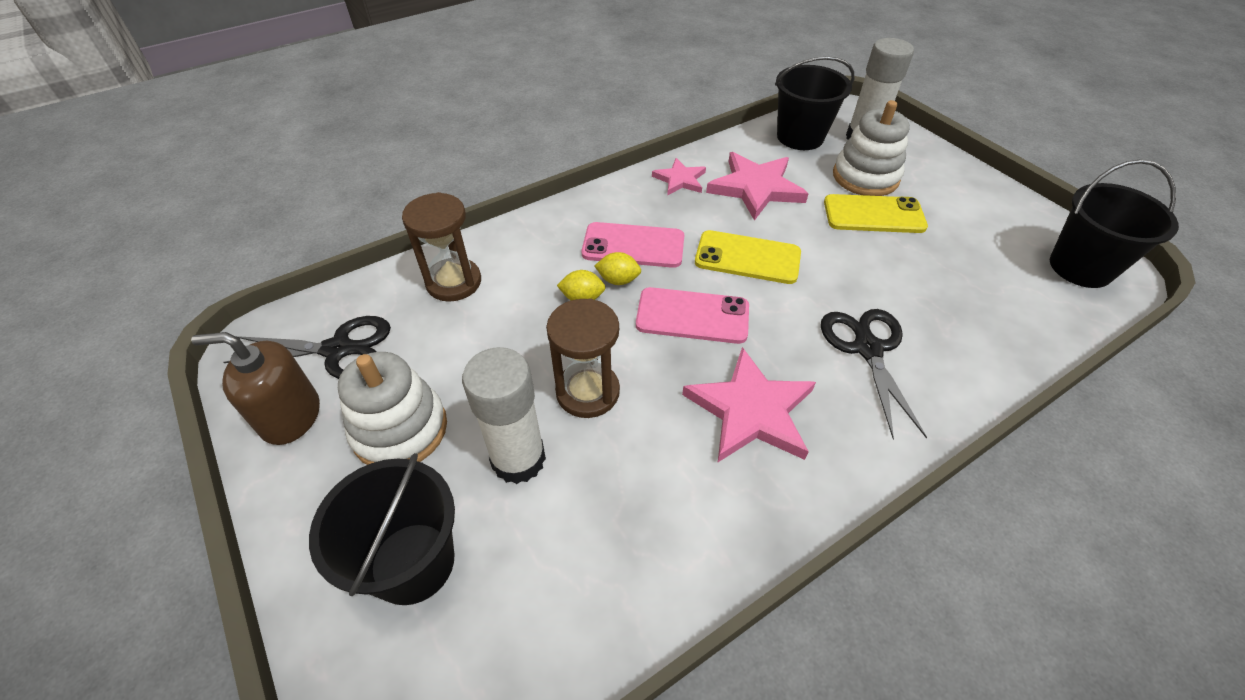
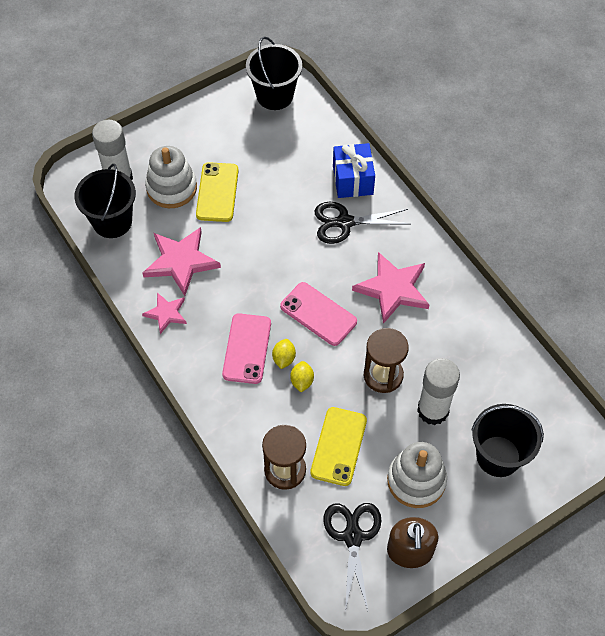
camera: 90 degrees left, 10 degrees up
(692, 316) = (318, 314): pink phone -> pink phone turned 60 degrees counterclockwise
(747, 258) = (262, 276): yellow phone -> yellow phone (339, 446)
(958, 360) = (352, 180): none -> blue gift

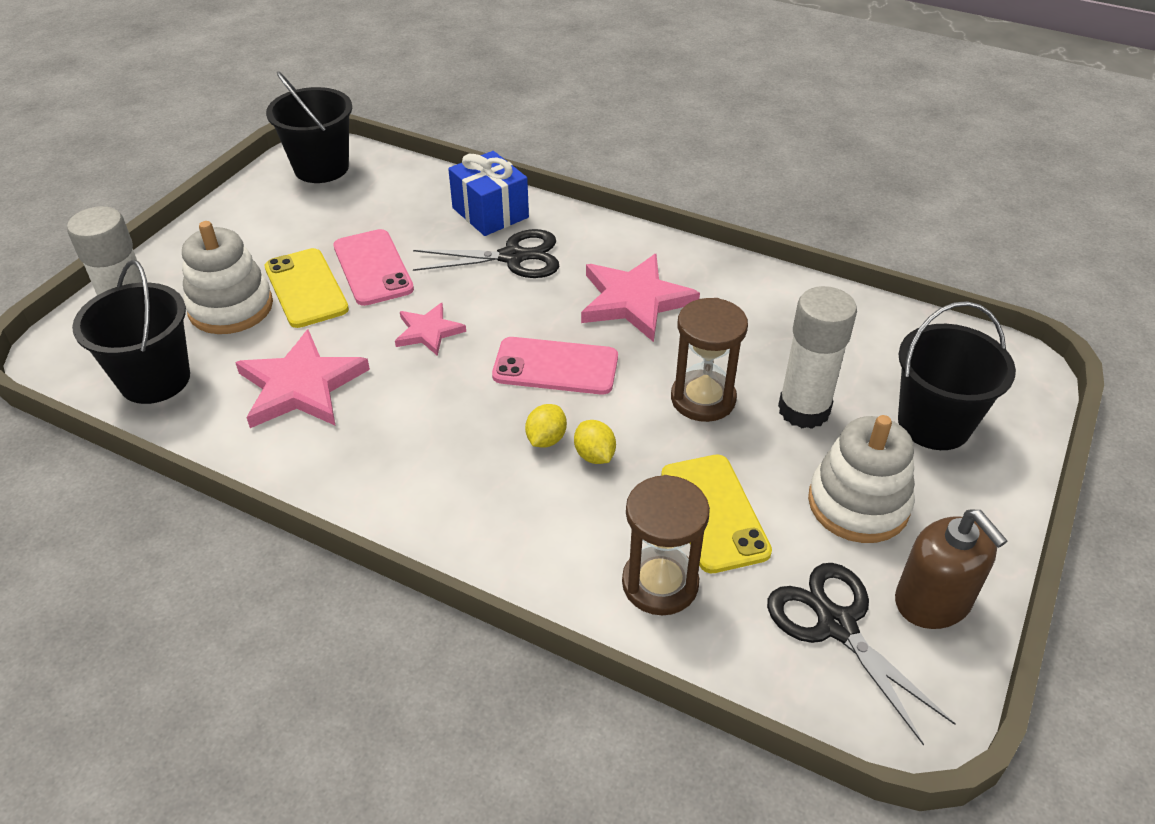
camera: 30 degrees left, 15 degrees down
(166, 313) = (318, 459): pink star -> pink star (428, 332)
(247, 348) = (480, 450): pink phone -> pink phone (373, 268)
(284, 358) = (546, 439): yellow lemon -> yellow lemon turned 45 degrees clockwise
(344, 222) = (513, 257): black scissors -> black scissors turned 150 degrees counterclockwise

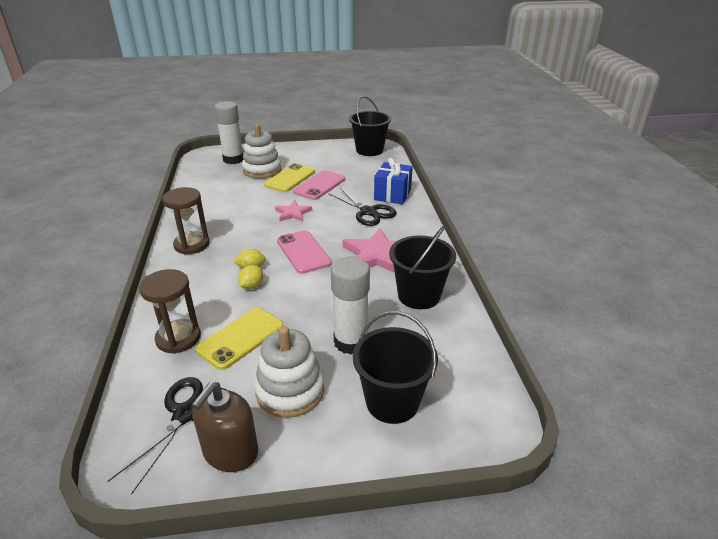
camera: 55 degrees right, 10 degrees down
(155, 379) = (208, 174): black bucket -> black bucket (419, 295)
(301, 386) = (231, 201): pink star -> none
(703, 399) = (324, 303): brown hourglass -> brown hourglass (192, 245)

